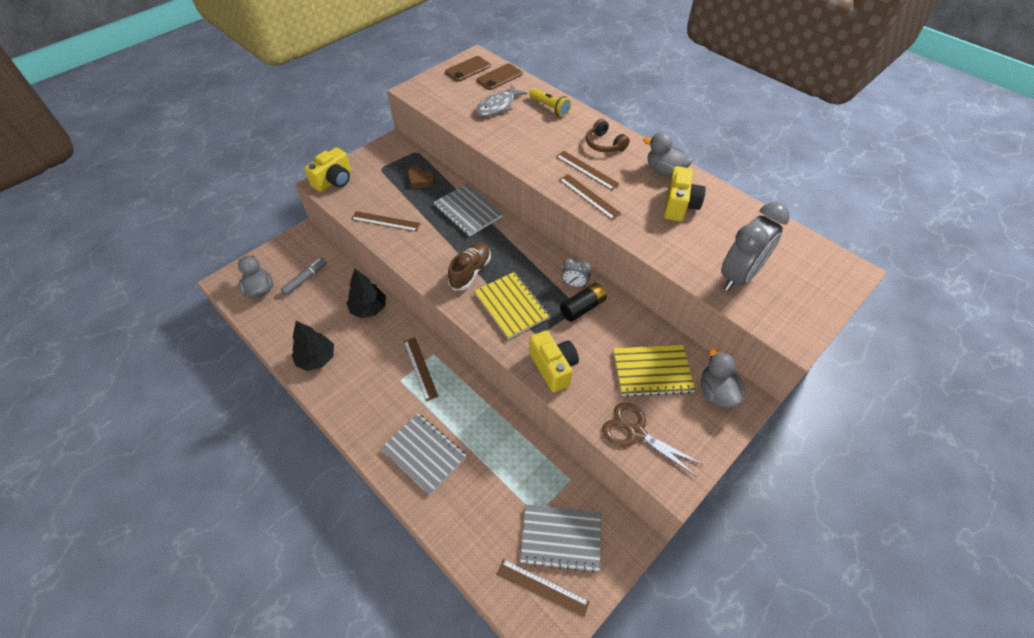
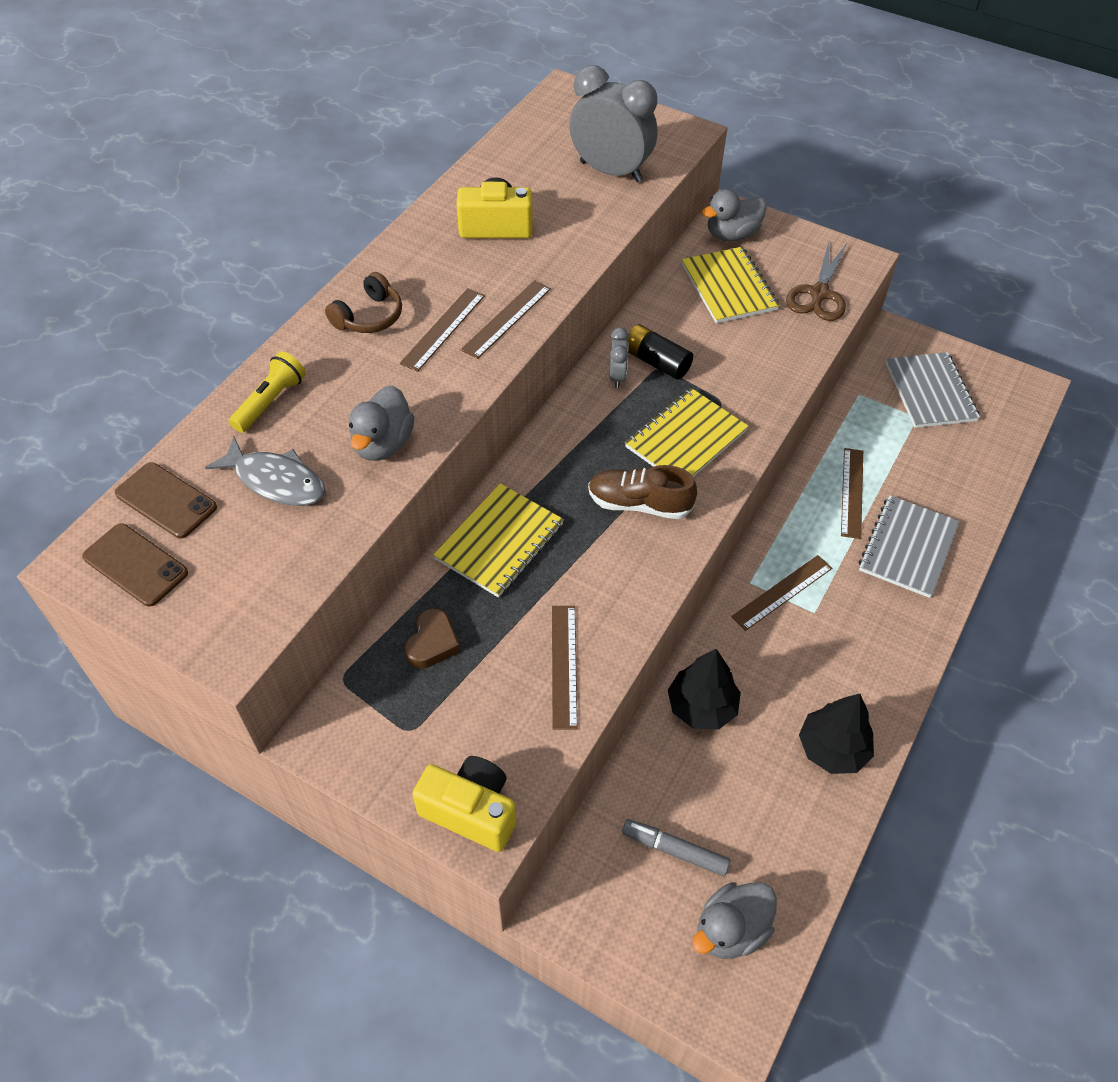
camera: 105 degrees left, 0 degrees up
(468, 211) = (499, 542): grey notebook -> yellow notebook
(542, 587) = (989, 399): brown ruler -> brown ruler (852, 492)
(553, 367) = (768, 377): yellow camera -> none
(664, 170) = (420, 245): grey duck -> grey duck (383, 444)

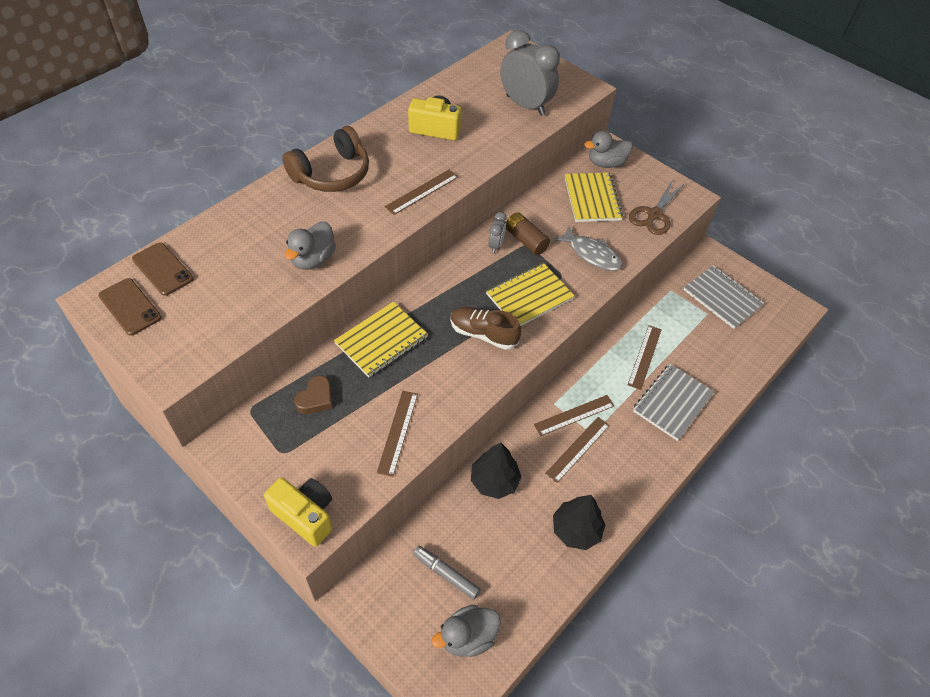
camera: 10 degrees right, 0 degrees up
(270, 402) = (250, 218): yellow flashlight -> none
(276, 481) = (236, 270): grey fish -> grey fish (591, 254)
(369, 316) = (332, 174): brown headphones -> brown headphones, size x1.64
(443, 329) = (377, 191): brown ruler -> brown ruler (577, 449)
(656, 362) = (526, 240): black battery -> brown battery
(930, 392) = (722, 298): grey notebook -> grey notebook turned 45 degrees counterclockwise

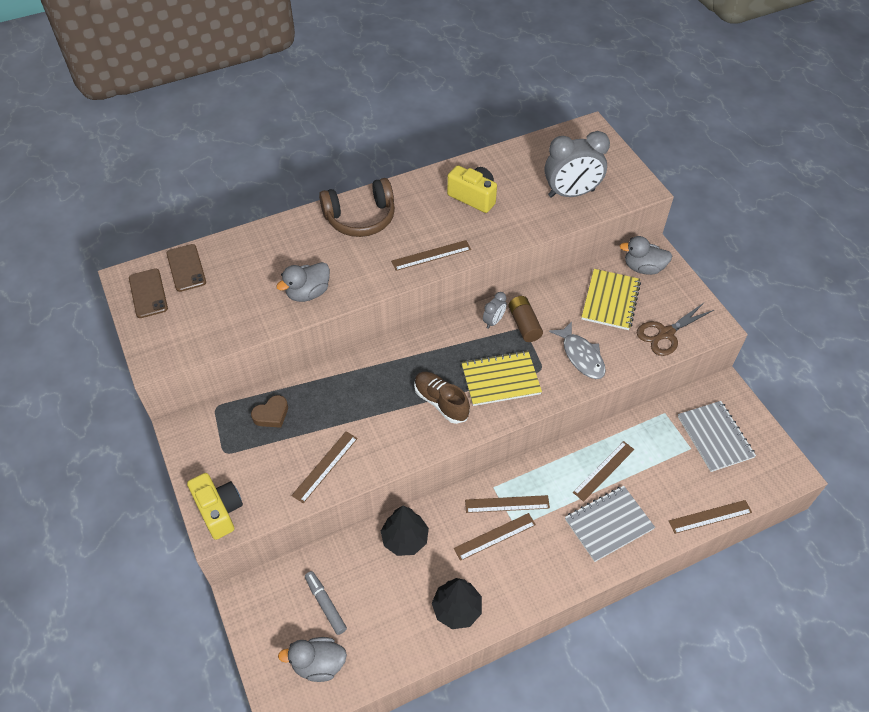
camera: 25 degrees right, 0 degrees up
(381, 340) = (349, 380): yellow notebook -> none
(525, 105) = (571, 193): grey clock -> grey clock turned 105 degrees clockwise
(752, 367) = (710, 516): none -> brown ruler

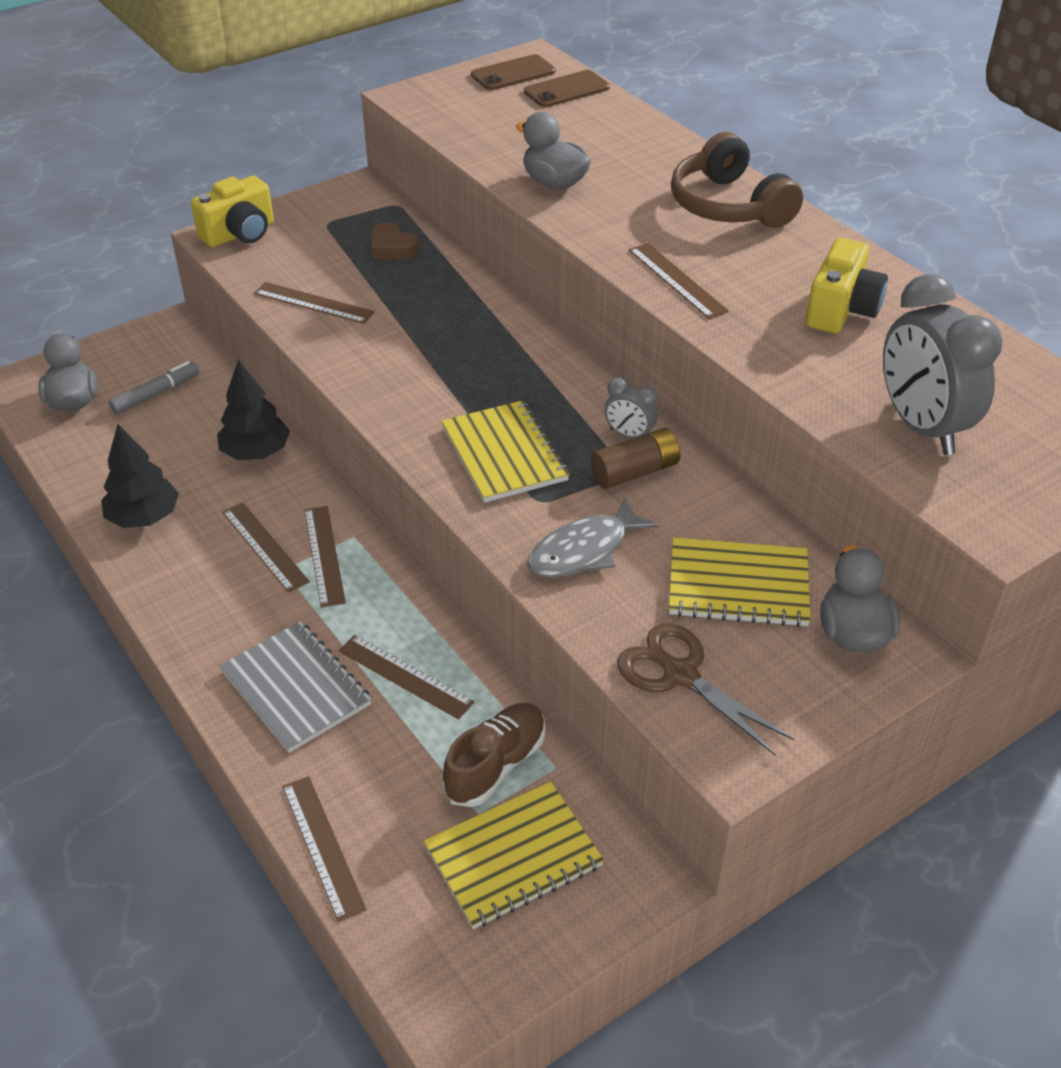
camera: 80 degrees right, 10 degrees down
(441, 402) = (444, 394): brown shoe -> brown shoe (496, 765)
(715, 437) = (513, 856): grey notebook -> yellow notebook

